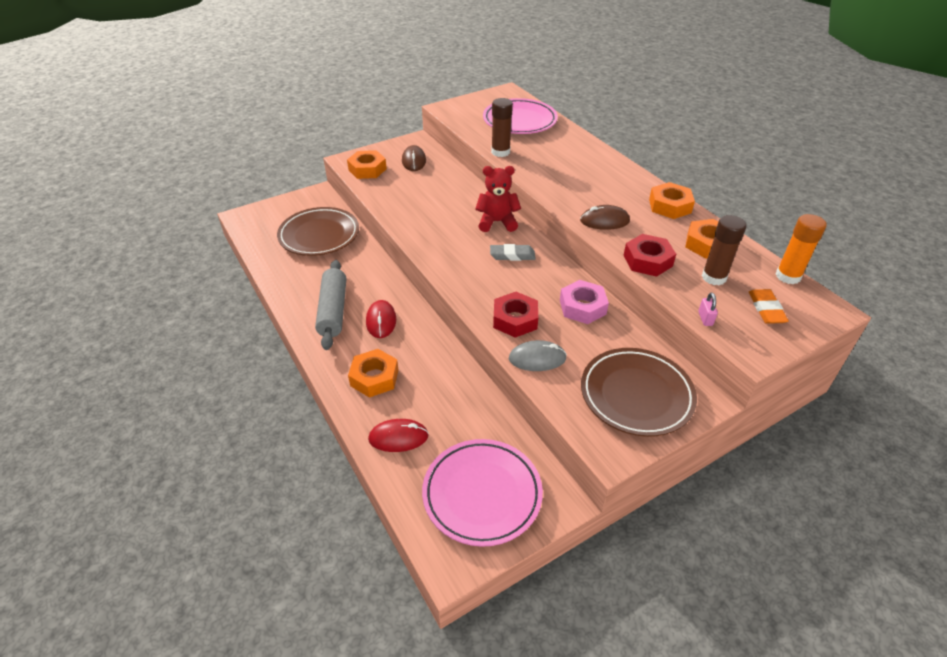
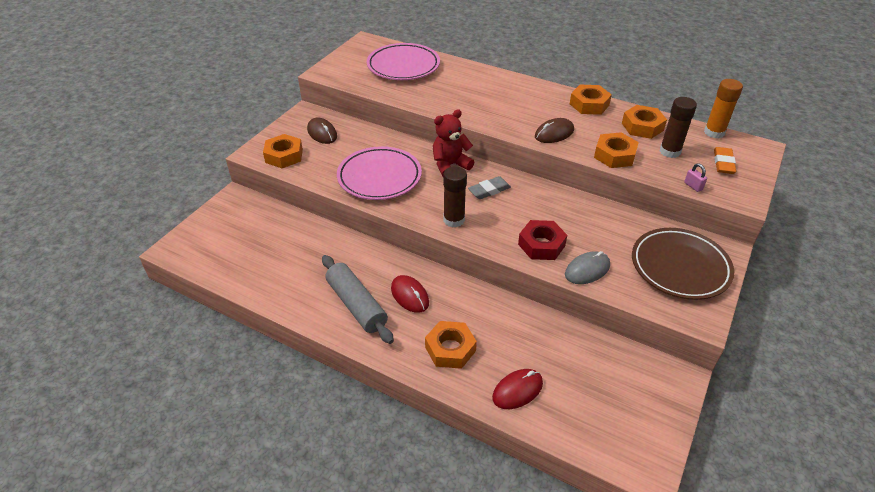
camera: 30 degrees left, 0 degrees up
(319, 235) = (275, 238): brown plate -> none
(482, 494) = (622, 402): pink plate -> pink plate (379, 177)
(500, 152) = (414, 100): brown glue stick -> brown glue stick (454, 220)
(582, 307) = (582, 213): pink nut -> none
(647, 260) = (614, 155): red nut -> orange nut
(766, 309) = (723, 163): orange eraser -> orange eraser turned 45 degrees clockwise

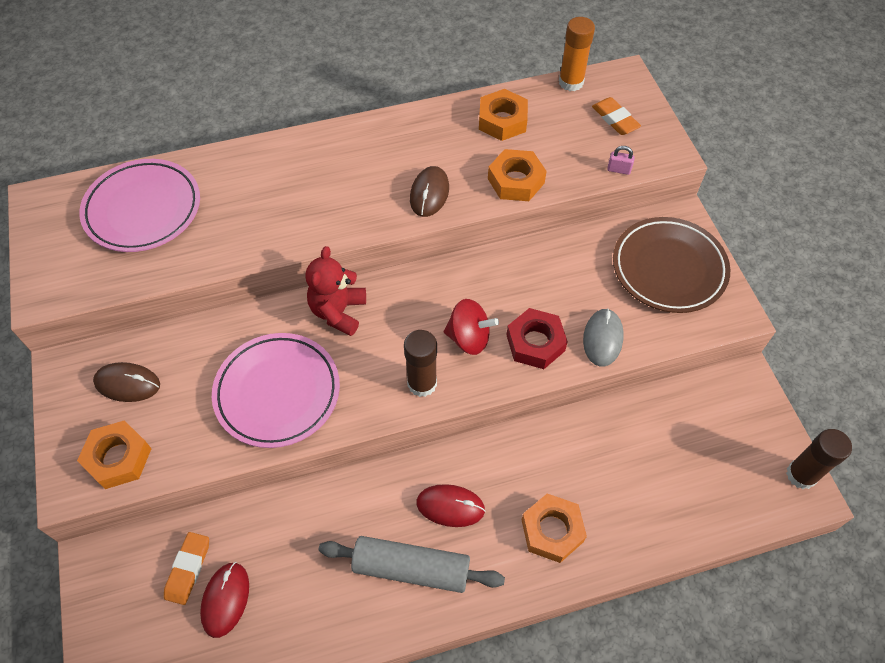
camera: 45 degrees left, 15 degrees up
(264, 227) = (188, 569): none -> orange eraser
(489, 190) = (415, 313): grey eraser -> none
(505, 218) = (469, 338): none -> red spinning top
(517, 390) = (650, 518): red mouse -> red mouse (225, 600)
(589, 104) = (421, 124): orange nut -> none
(670, 151) = (558, 138): brown glue stick -> brown glue stick (801, 475)

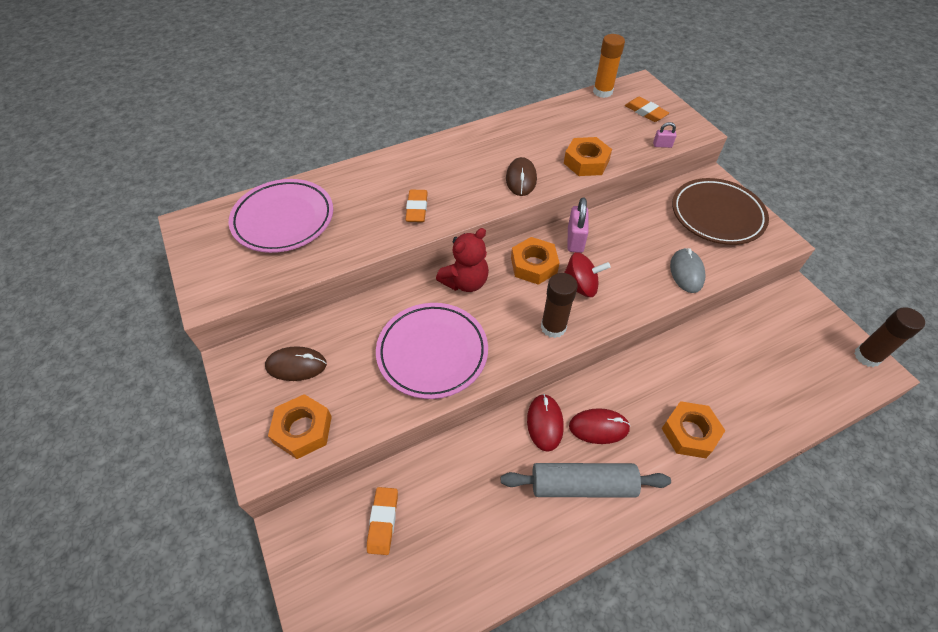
camera: 10 degrees left, 5 degrees down
(225, 600) = (425, 543): red mouse -> red mouse (545, 423)
(296, 216) = (417, 208): none -> orange eraser
(338, 312) = (465, 282): red teddy bear -> red teddy bear turned 135 degrees counterclockwise
(483, 277) = (575, 240): none -> pink padlock
(502, 120) = (560, 122): orange nut -> orange nut (534, 265)
(535, 343) = (634, 283): red nut -> none

